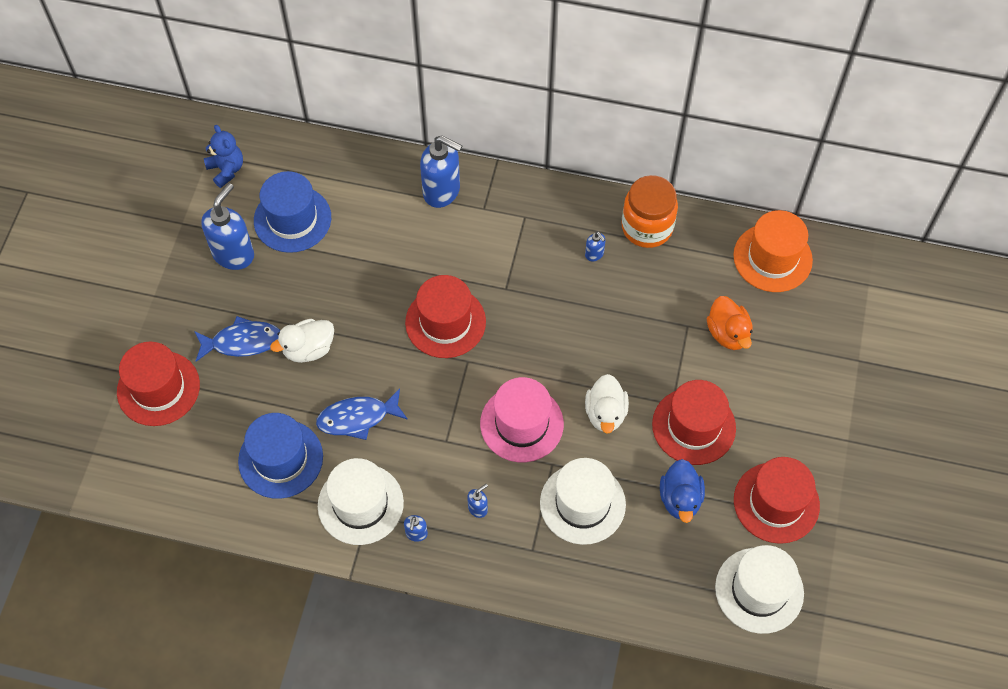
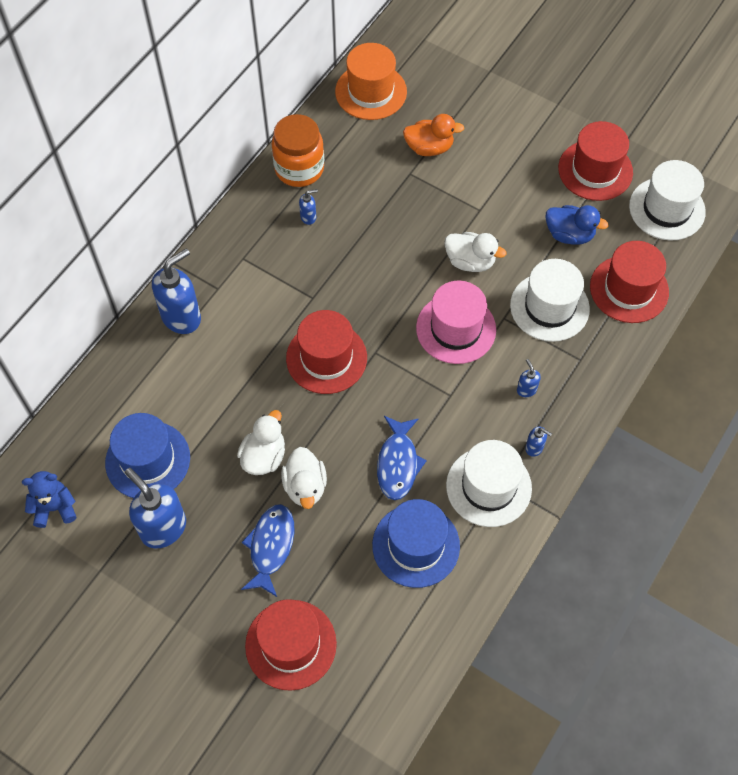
camera: 70 degrees left, 0 degrees up
(326, 306) = (264, 456): none -> white duck
(693, 426) = (506, 202): red hat -> red hat (629, 289)

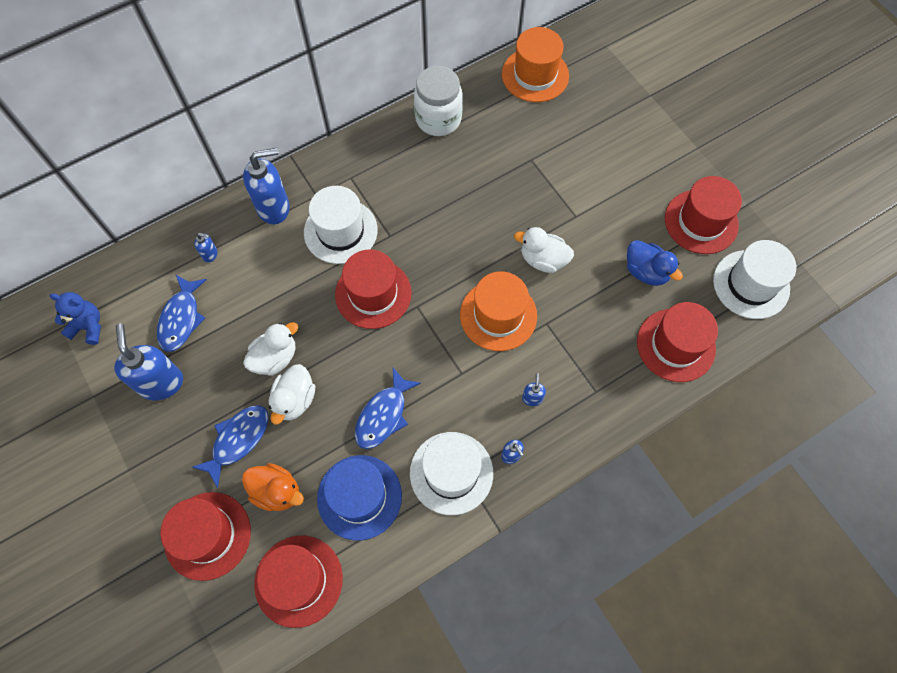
camera: 25 degrees right, 5 degrees up
(148, 460) = (181, 319): blue hat -> blue fish
(299, 169) = (438, 119): orange jar -> white jar
(308, 217) = (424, 164): blue soap dispenser -> blue soap dispenser (210, 254)
(400, 643) = (298, 580): none -> red hat
(429, 148) = (560, 143): orange duck -> orange duck (277, 491)
(456, 329) = (498, 315): pink hat -> orange hat
(470, 261) = (543, 259): white duck -> white duck turned 150 degrees clockwise
(549, 307) = (593, 331): white hat -> white hat (340, 231)

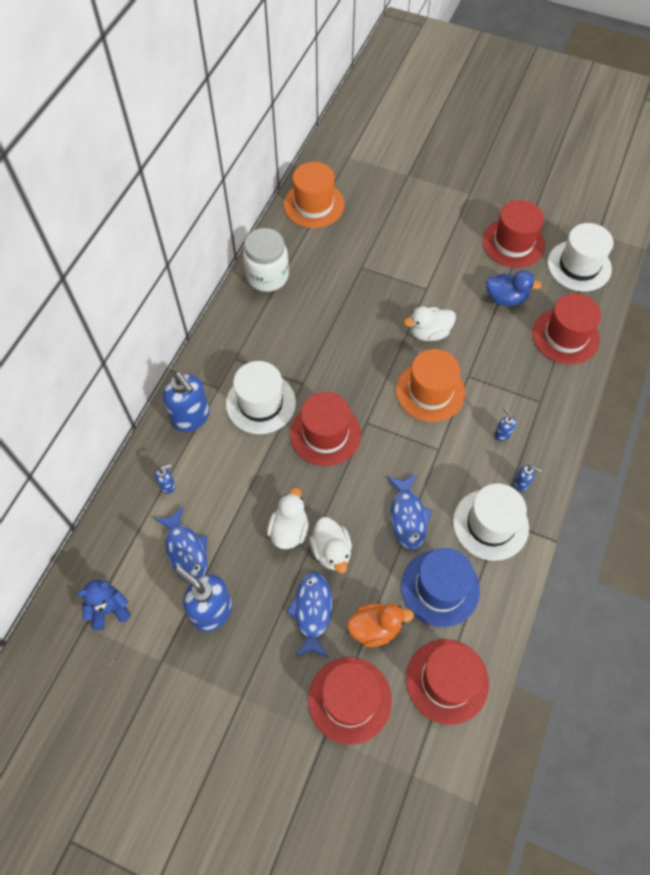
camera: 35 degrees left, 5 degrees down
(274, 208) = (191, 418): blue soap dispenser -> blue soap dispenser turned 105 degrees clockwise

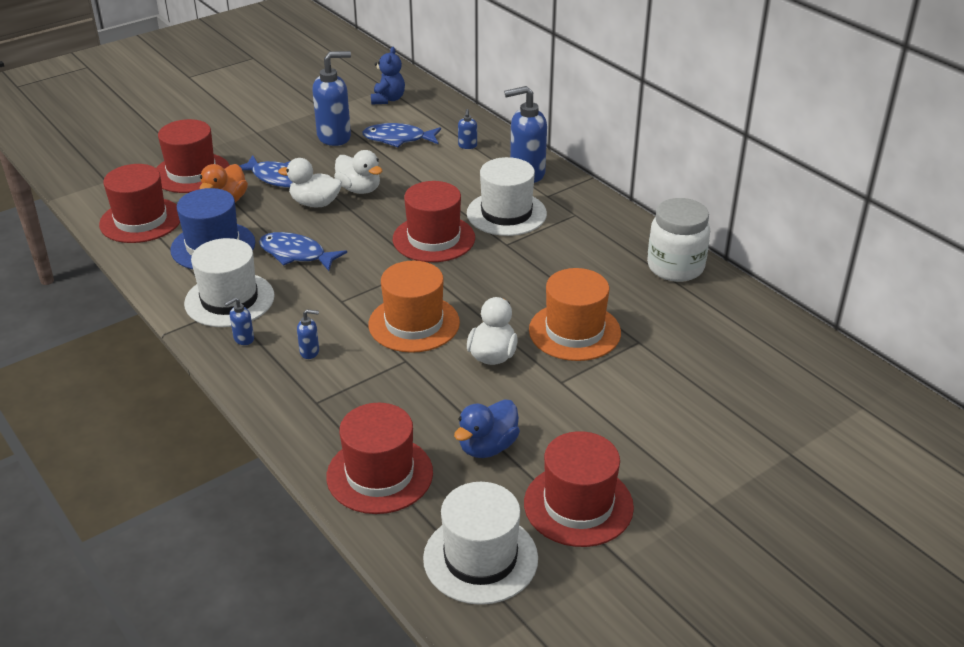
camera: 120 degrees right, 25 degrees down
(314, 205) = (777, 341): orange hat -> orange hat (574, 331)

